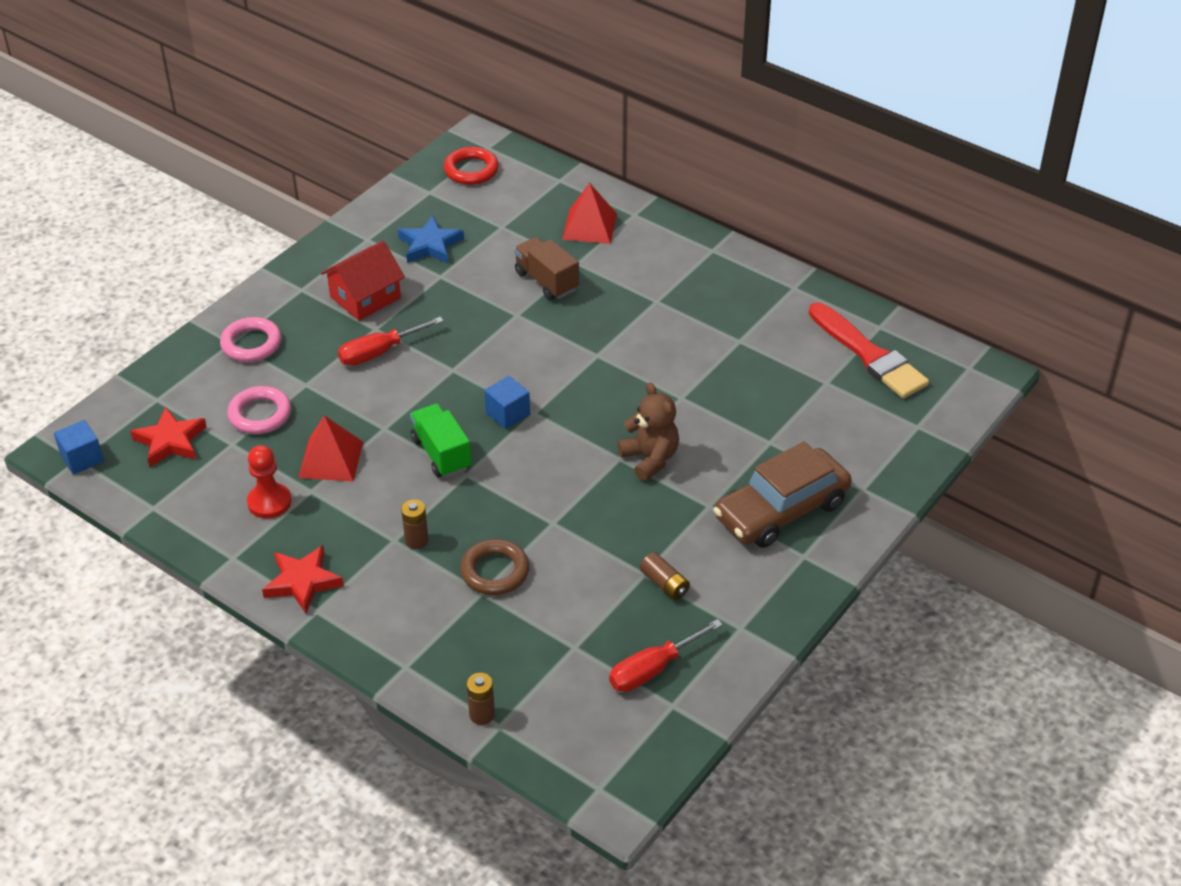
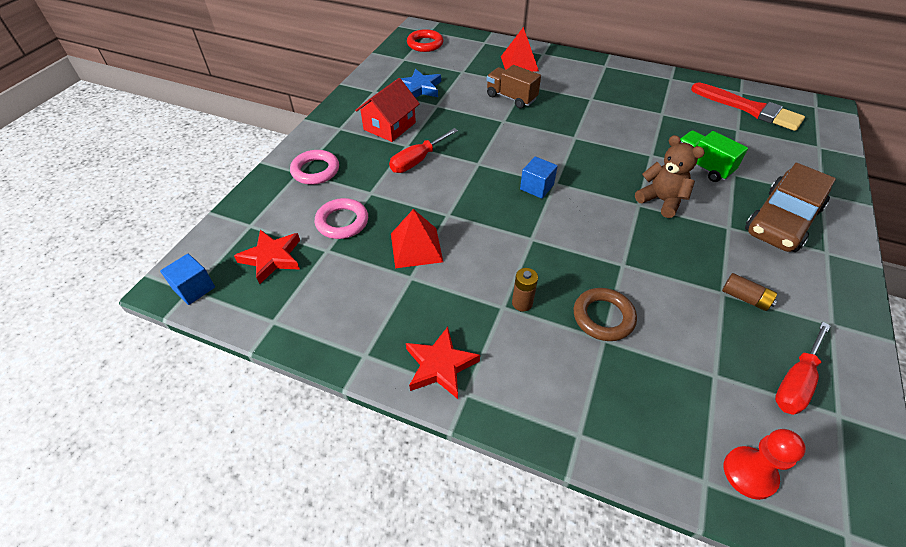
camera: 15 degrees left, 5 degrees up
(269, 502) = (379, 294): red pawn -> red pawn (749, 473)
(441, 454) = (503, 226): green truck -> green truck (701, 167)
(482, 714) = (681, 472): brown battery -> none

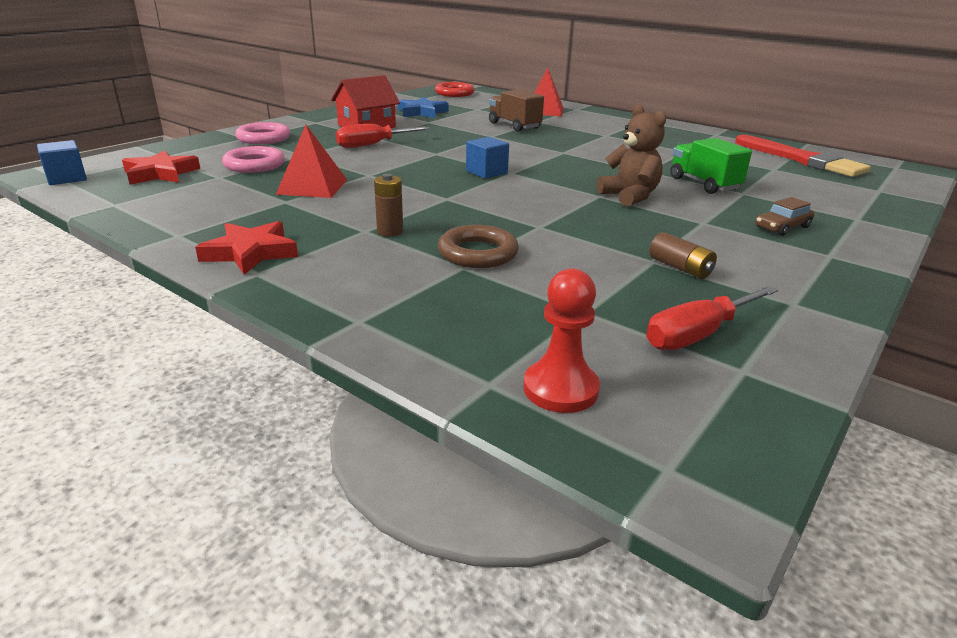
camera: 15 degrees right, 20 degrees down
(781, 220) = (782, 227): brown car -> brown car, size x0.43

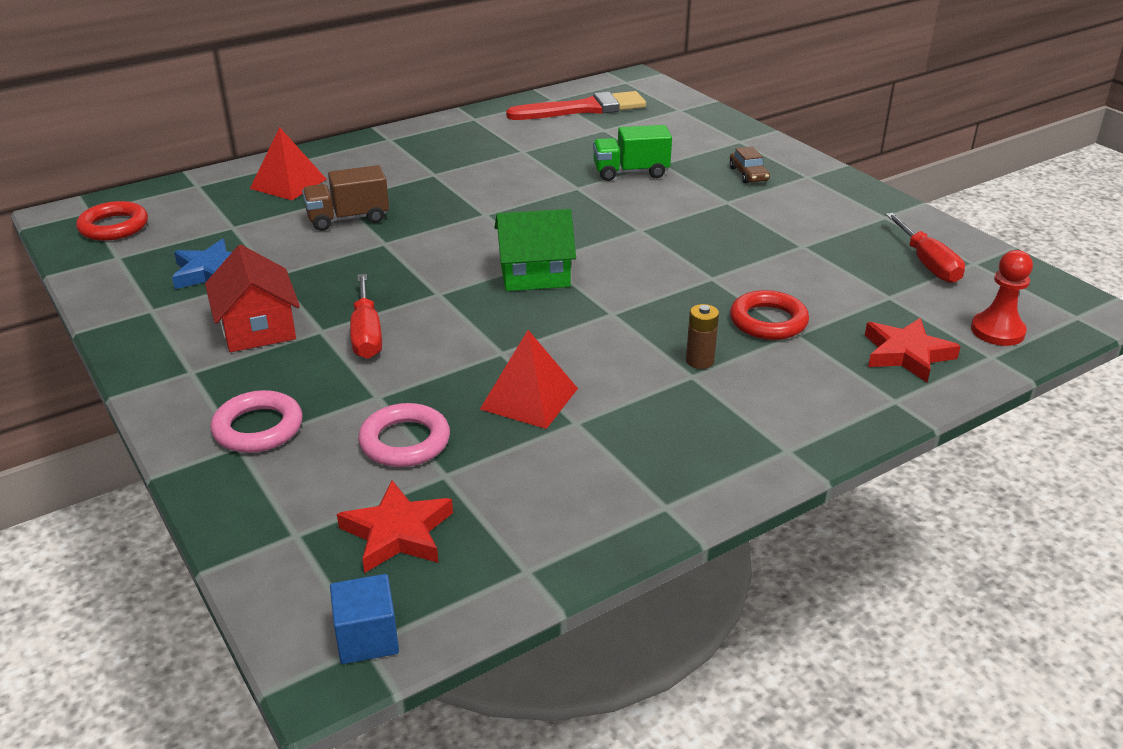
camera: 70 degrees left, 5 degrees up
(250, 253) = (734, 453): red star -> red star (906, 354)
(478, 253) = (768, 321): brown ring -> red ring
(486, 172) = (534, 274): blue cube -> green house
(630, 196) = (650, 215): brown teddy bear -> none
(680, 268) = (819, 239): brown battery -> none

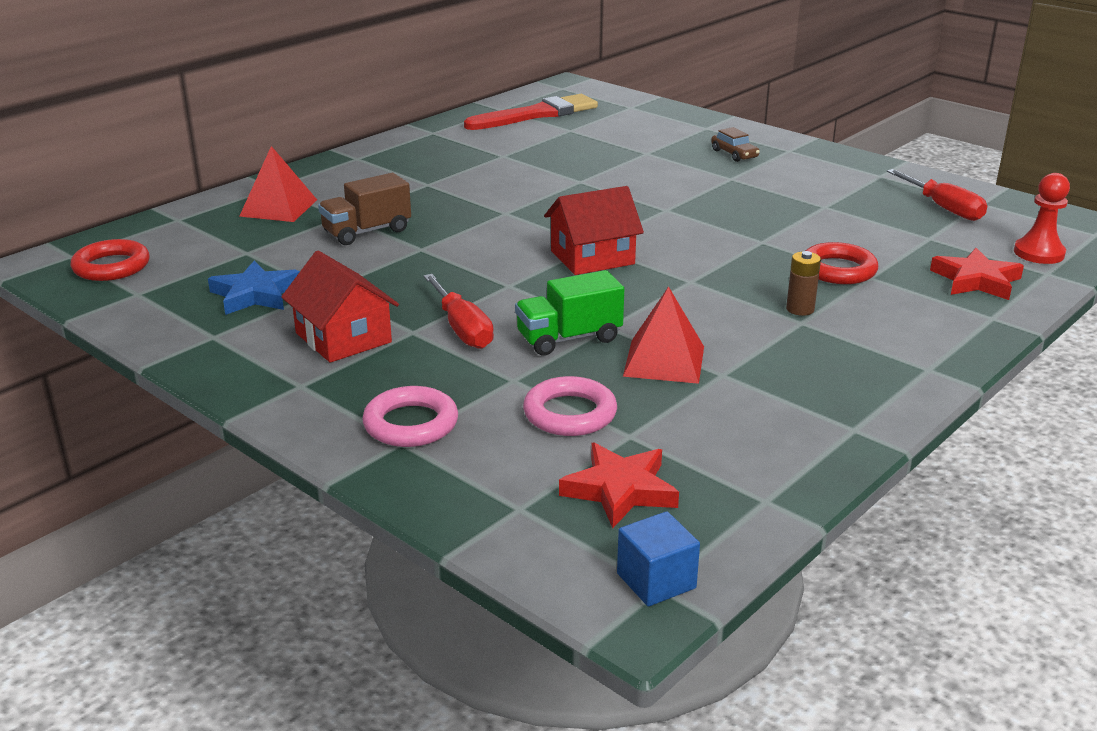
camera: 15 degrees left, 5 degrees down
(534, 274) = (592, 257): green house -> red house
(630, 172) = (622, 163): green truck -> green truck (569, 338)

